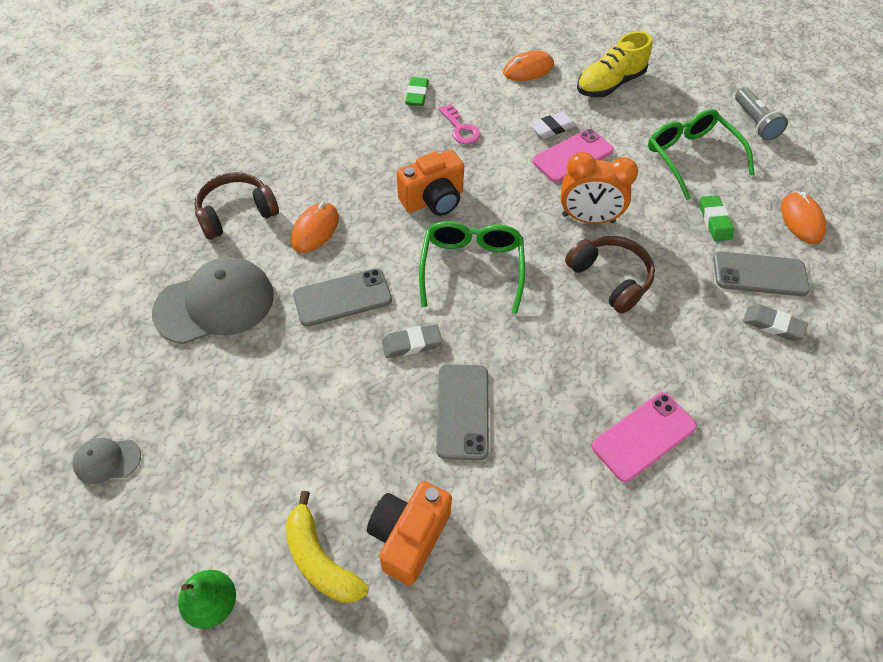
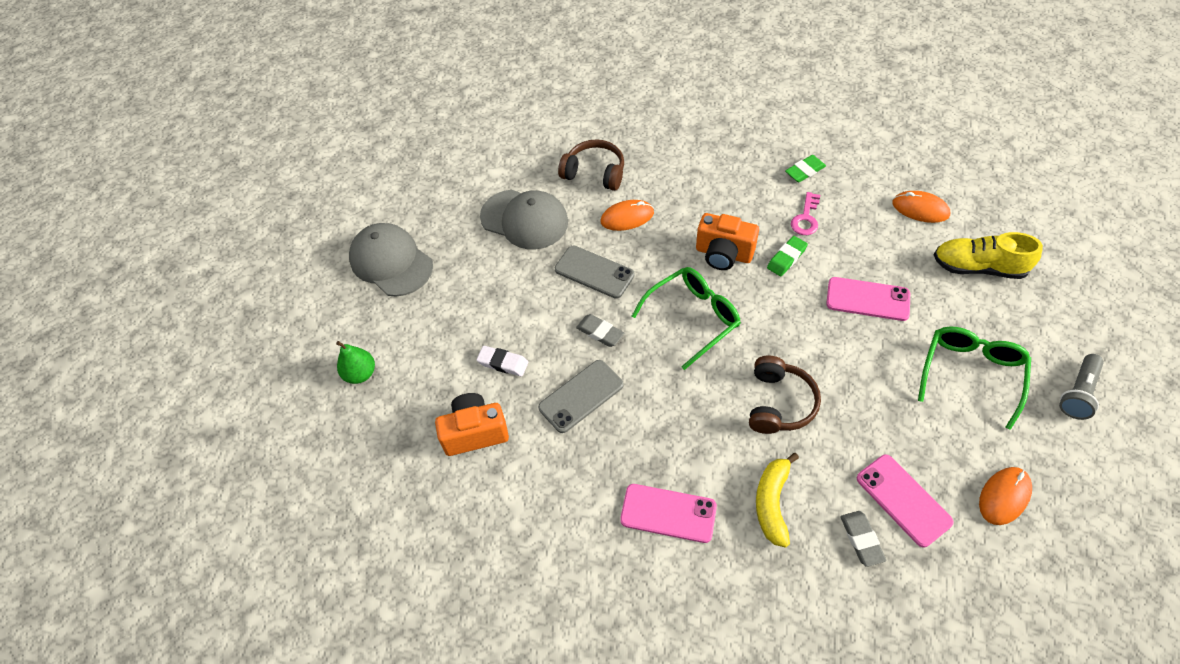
camera: 55 degrees right, 0 degrees up
(107, 460) = (391, 262): grey cap -> grey cap, size x2.11
(320, 560) = (424, 401): yellow banana -> yellow banana (772, 502)
(552, 128) = (879, 267): white eraser -> white eraser (503, 363)
(588, 218) = (818, 351): orange clock -> none
(714, 221) = (921, 434): green eraser -> green eraser (786, 258)
(760, 274) = (903, 500): grey phone -> pink phone

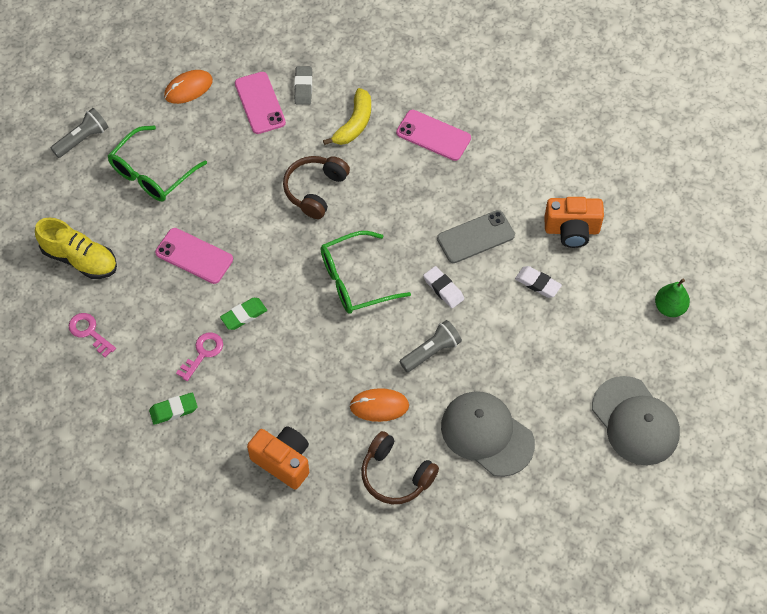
camera: 170 degrees left, 5 degrees up
(594, 272) = (431, 351): grey phone -> grey flashlight
(600, 332) = (443, 289): grey eraser -> white eraser
(723, 254) = (300, 336): orange camera -> orange camera (283, 461)
(920, 209) = (89, 332): orange mouse -> pink key

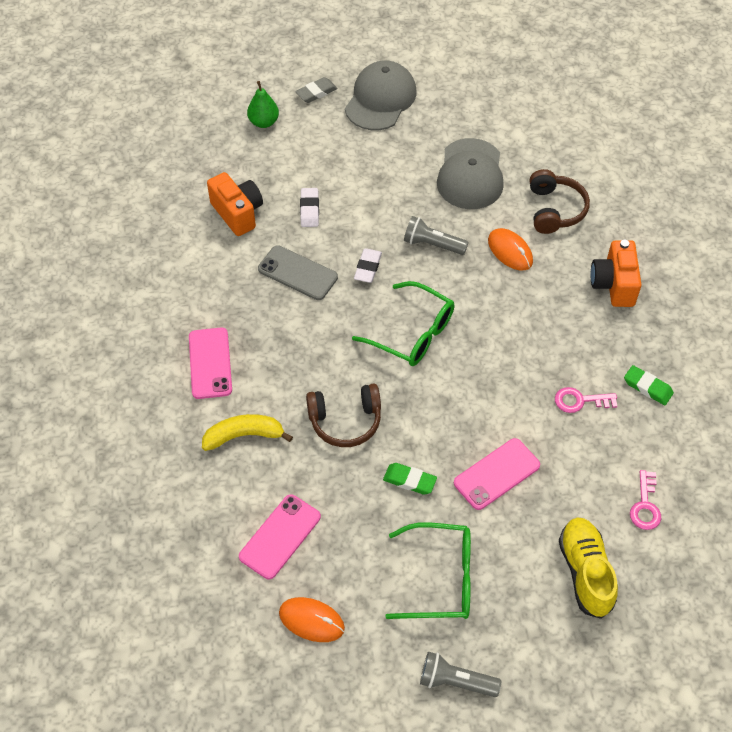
camera: 125 degrees left, 5 degrees down
(194, 256) = (496, 474): pink phone -> pink phone turned 60 degrees clockwise
(244, 315) = (518, 394): green eraser -> green eraser (409, 480)
(303, 87) = (231, 509): grey eraser -> grey eraser (316, 92)

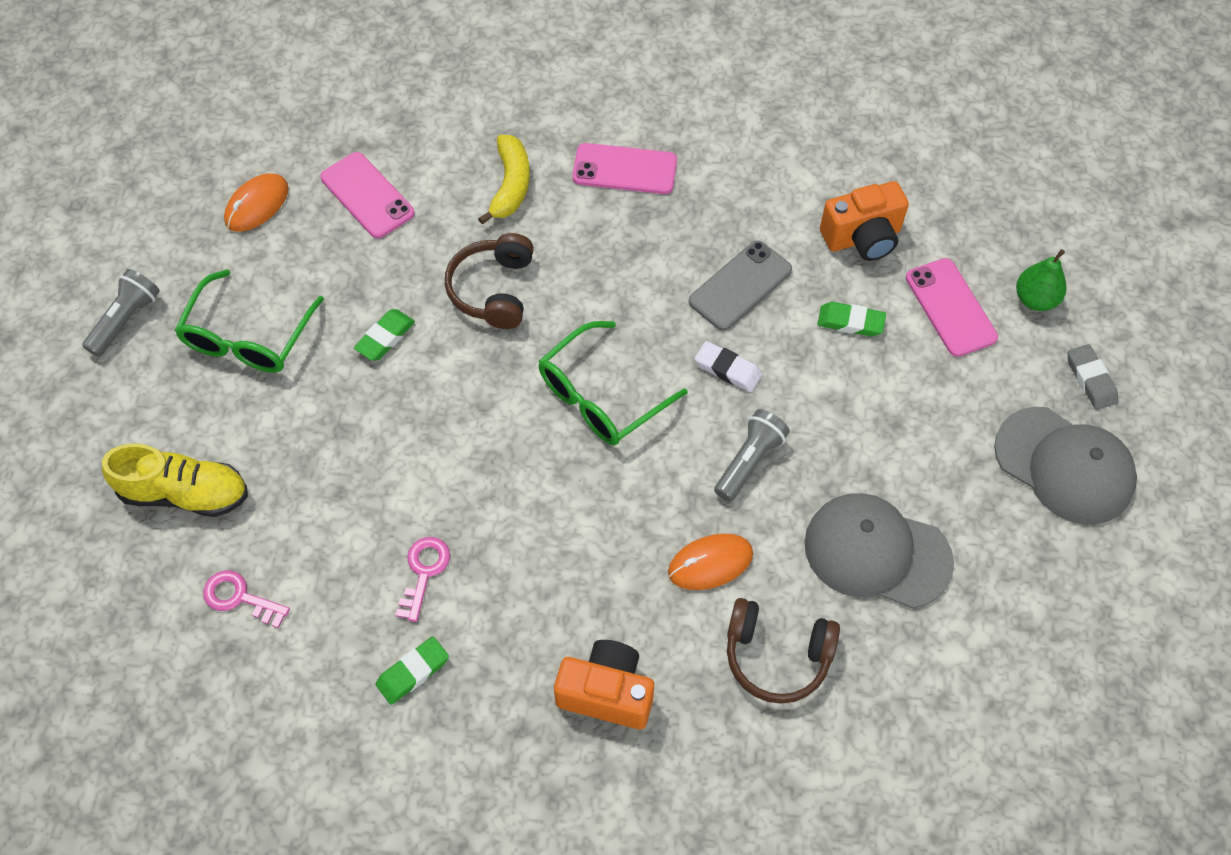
camera: 105 degrees right, 5 degrees up
(309, 210) = (850, 322): white eraser -> green eraser
(496, 474) = (356, 435): pink phone -> pink phone (950, 307)

